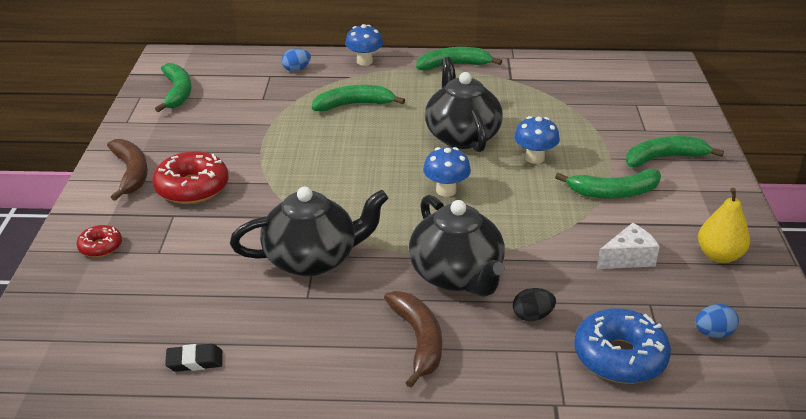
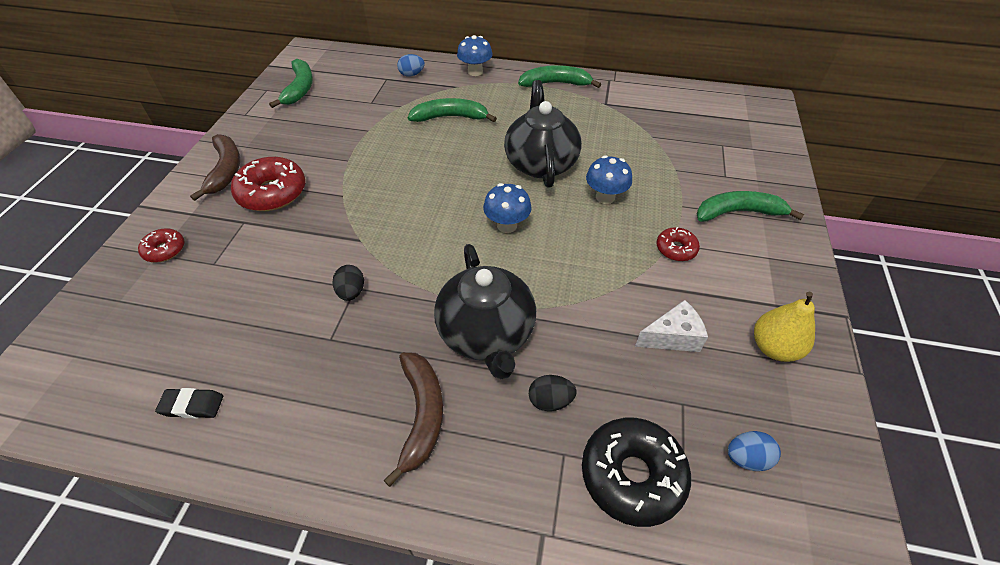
camera: 10 degrees right, 15 degrees up
(312, 259) = (351, 292): black teapot -> black egg
(613, 192) = (676, 249): green banana -> red donut
(619, 357) = (632, 475): blue donut -> black donut

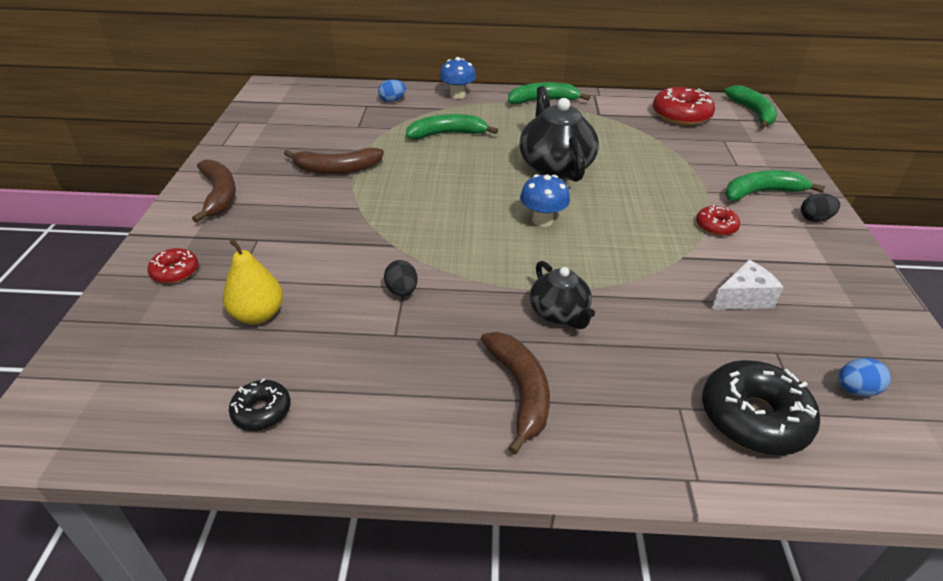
camera: 10 degrees left, 10 degrees down
(192, 405) = (262, 411): black eraser -> black donut
(272, 193) = (280, 211): red donut -> red donut (681, 115)
(299, 89) = (275, 119): green banana -> green banana (753, 113)
(336, 149) = (337, 169): none -> brown banana
(486, 333) = (559, 313): black teapot -> black teapot, size x0.59
(550, 401) = (647, 364): black egg -> black egg (815, 219)
(605, 197) = (630, 190): blue mushroom -> none
(773, 348) = (841, 298): yellow pear -> yellow pear (258, 315)

